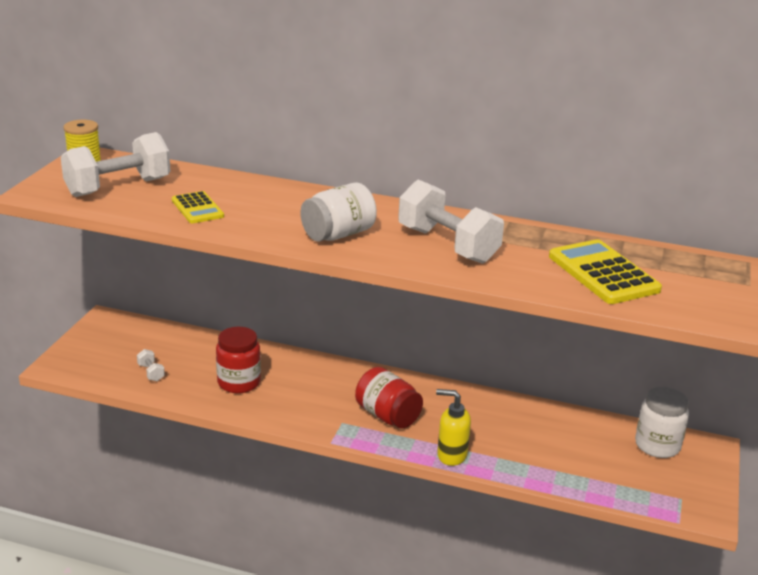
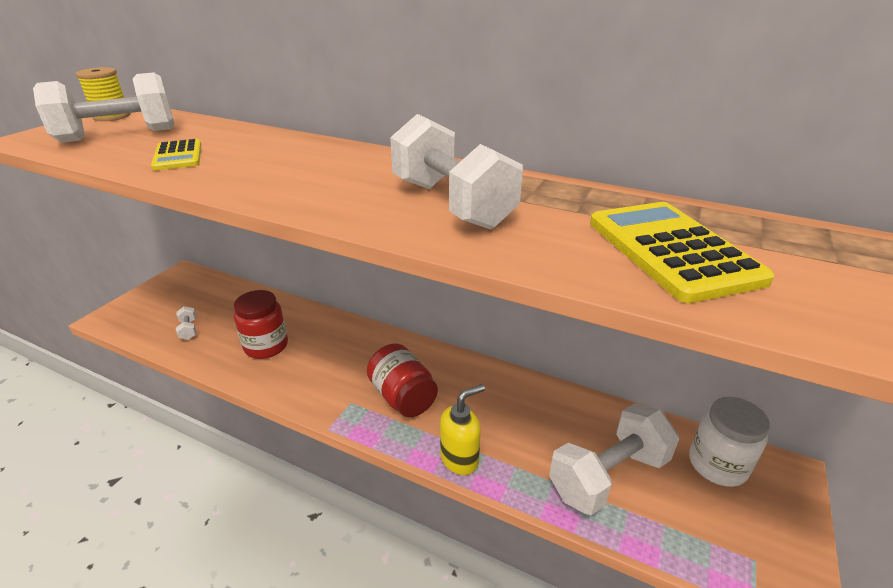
camera: 10 degrees right, 5 degrees up
(338, 234) = (317, 187): white jar -> none
(451, 455) = (460, 458): yellow soap dispenser -> yellow soap dispenser turned 120 degrees clockwise
(572, 458) = (608, 475): none -> white dumbbell

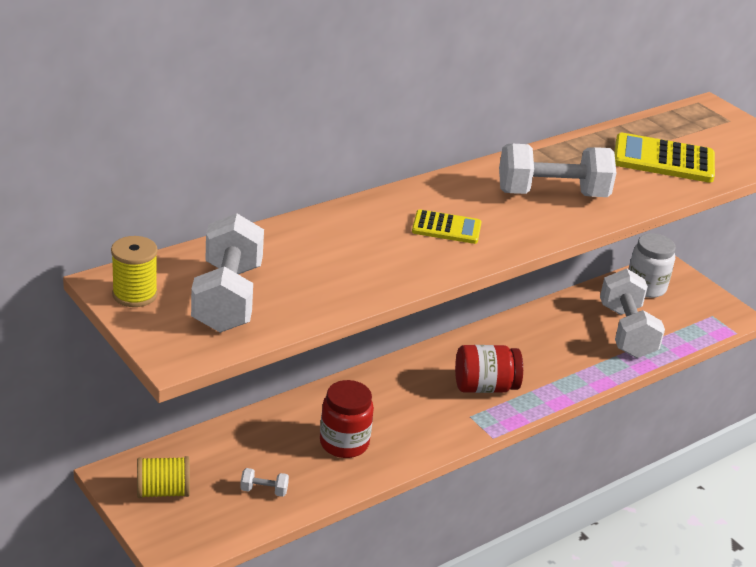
camera: 65 degrees left, 0 degrees up
(172, 293) = (163, 491): none -> yellow spool
(178, 156) = (338, 275): yellow calculator -> yellow calculator (446, 228)
(460, 458) = (570, 385): yellow soap dispenser -> none

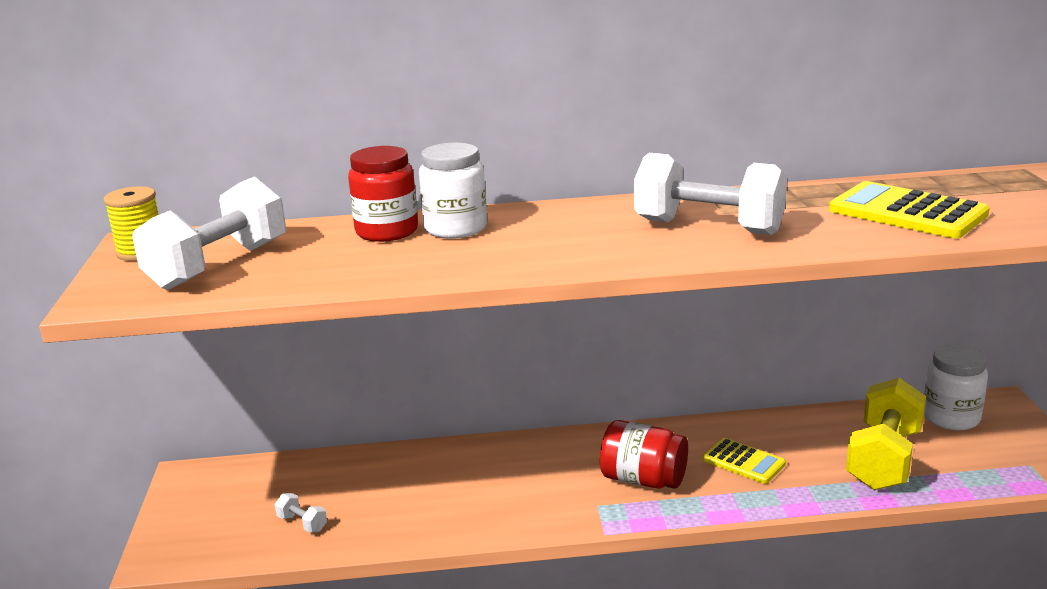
camera: 35 degrees right, 10 degrees down
(163, 491) = (210, 499): yellow spool -> none
(344, 443) = (429, 499): red jar -> red jar (387, 232)
(371, 224) = (455, 228): none -> white jar
(446, 228) = (535, 241): yellow calculator -> yellow calculator (743, 462)
(626, 332) = (883, 459): white dumbbell -> yellow dumbbell

